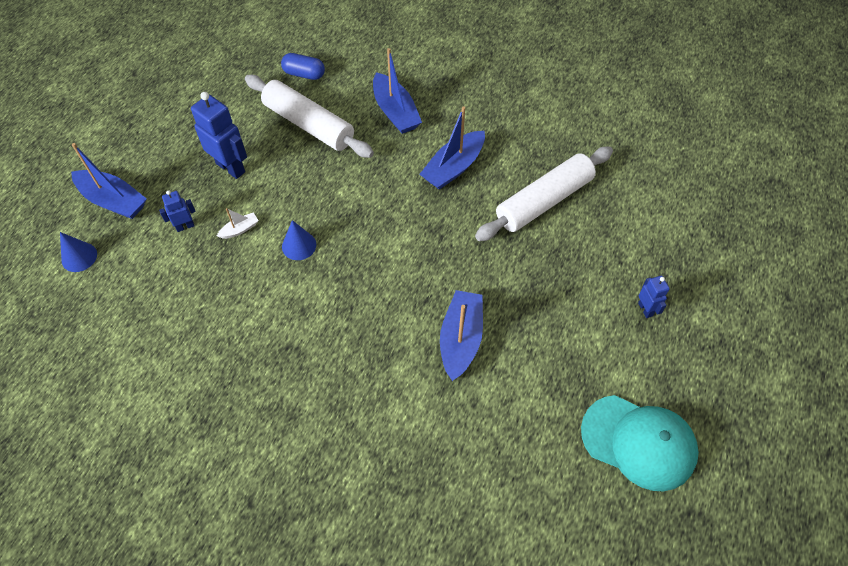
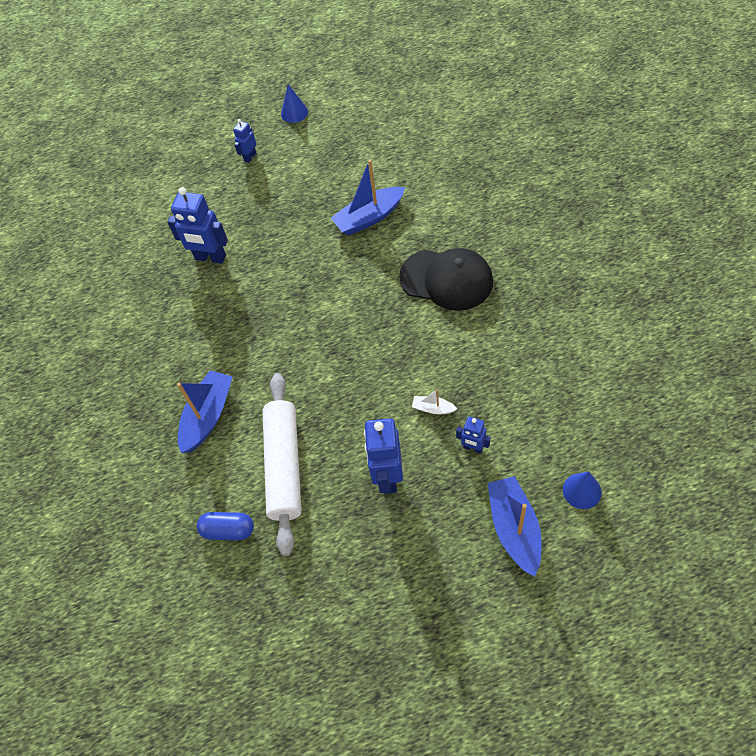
camera: 125 degrees left, 0 degrees up
(299, 245) = (402, 359): blue cone -> blue cone (294, 112)
(304, 74) = (228, 530): blue capsule -> blue capsule turned 60 degrees counterclockwise
(328, 336) = (446, 279): none -> black cap
(453, 167) = (230, 330): blue boat -> none
(544, 201) = (210, 258): white rolling pin -> blue robot
(639, 442) = (343, 109): turquoise cap -> none

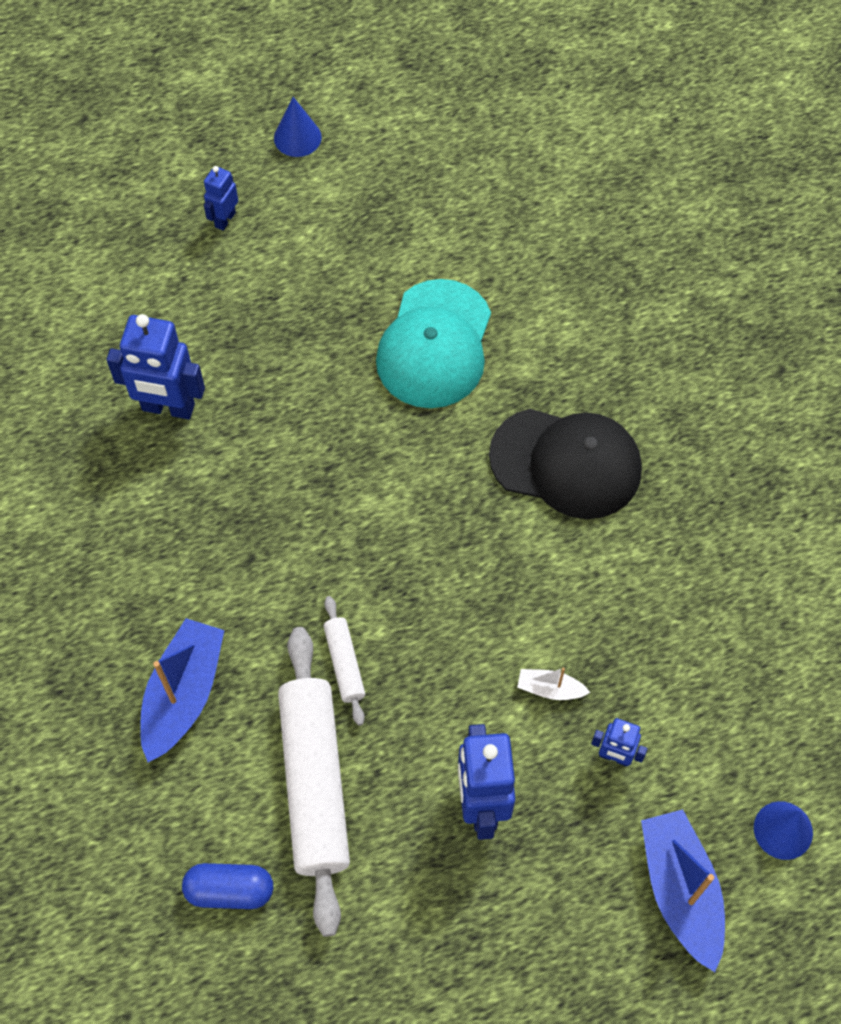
camera: 10 degrees left, 5 degrees up
(306, 396) = (345, 663): none -> white rolling pin
(369, 218) = (435, 345): blue boat -> turquoise cap

